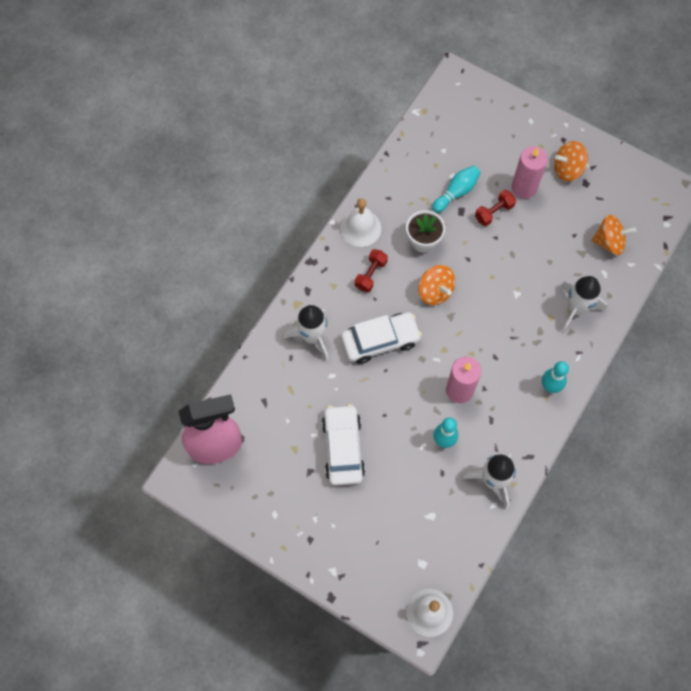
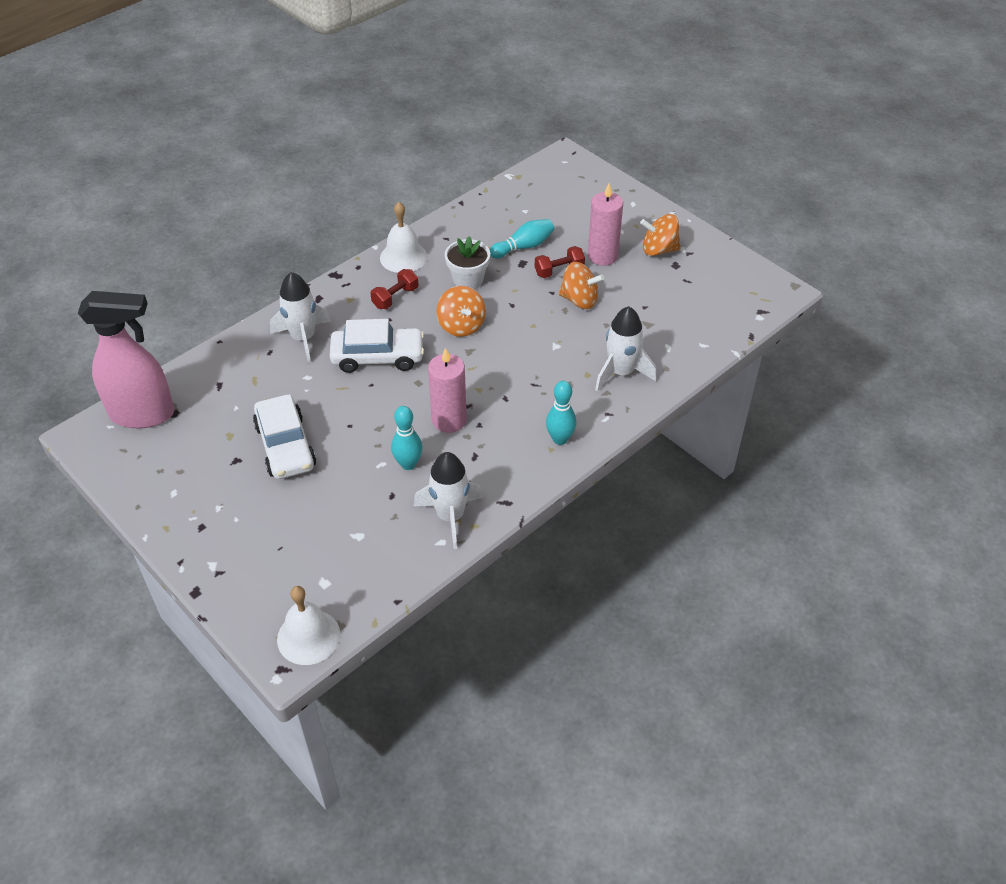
camera: 15 degrees right, 20 degrees down
(343, 448) = (285, 446): white car -> white car turned 150 degrees clockwise
(609, 242) = (684, 320): orange spinning top -> orange spinning top (579, 300)

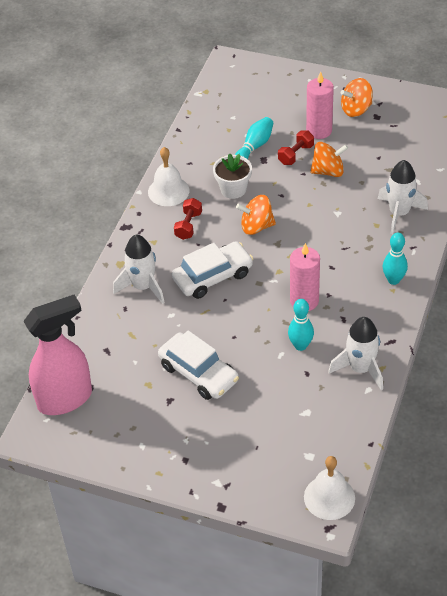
camera: 25 degrees left, 0 degrees up
(461, 325) = (256, 226): orange spinning top -> orange spinning top turned 135 degrees clockwise

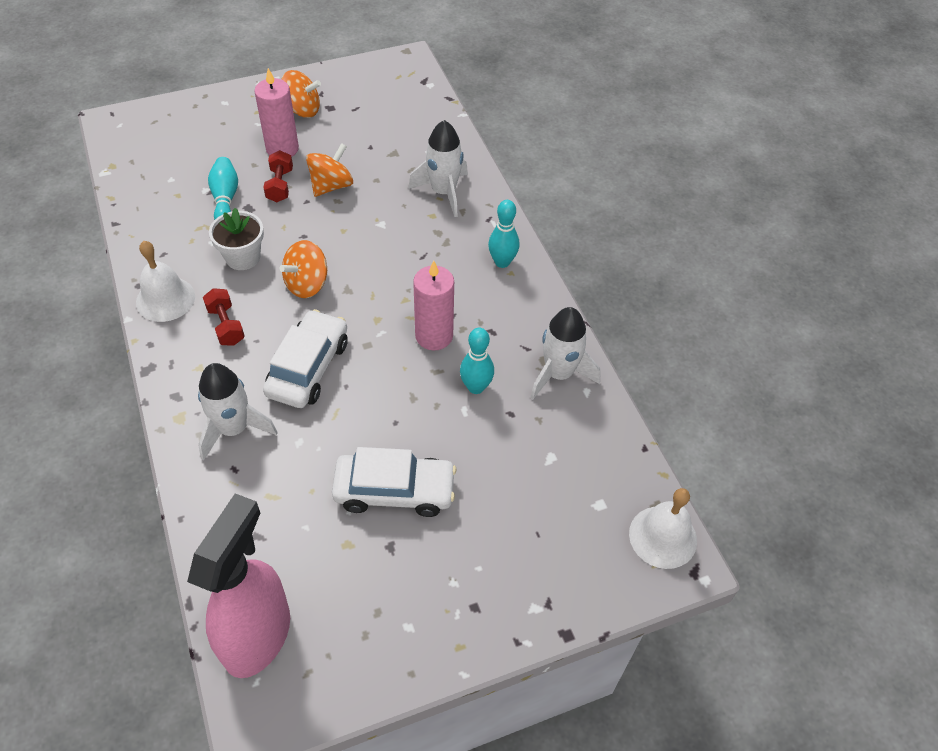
camera: 45 degrees left, 5 degrees up
(356, 109) = (302, 110): orange spinning top -> orange spinning top turned 105 degrees counterclockwise

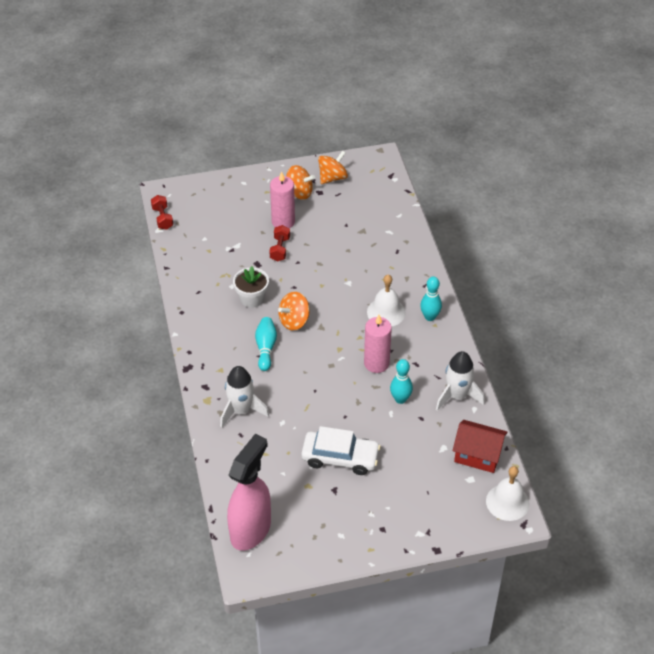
camera: 10 degrees right, 5 degrees down
(165, 299) = (199, 323): white bell -> white bell (386, 312)
(225, 199) = (241, 256): turquoise bowling pin -> turquoise bowling pin (266, 348)
(226, 325) = (239, 344): red dumbbell -> red dumbbell (162, 218)
(308, 368) = (291, 376): white car -> none
(331, 186) = (316, 252): orange spinning top -> orange spinning top (332, 177)
(443, 192) = (395, 263): white rocket -> none
(604, 464) = (478, 455): none -> red house

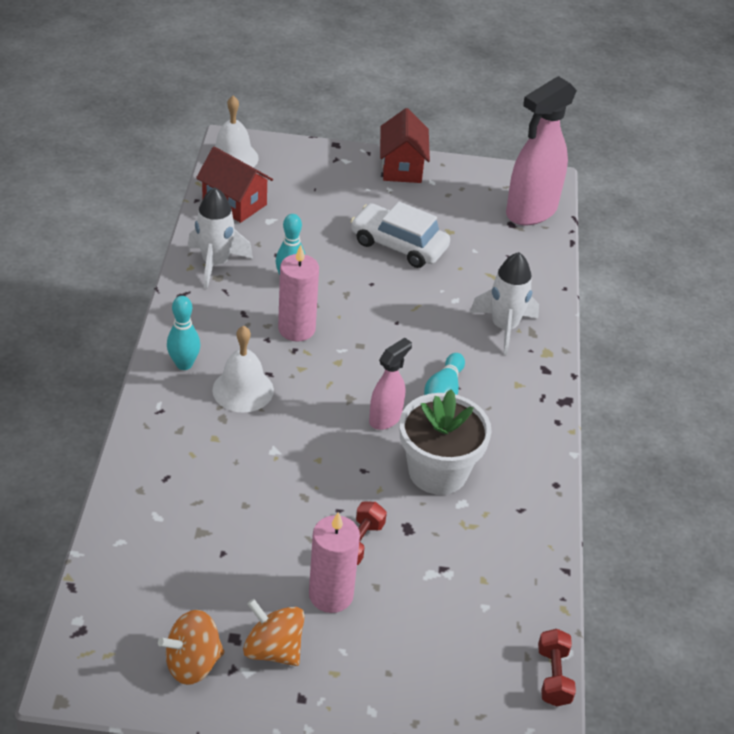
camera: 165 degrees left, 5 degrees down
(252, 298) = (438, 471): white flower pot -> white flower pot, size x1.51
(294, 321) = (385, 418): orange spinning top -> pink spray bottle
(371, 543) = (402, 167): none -> red house

